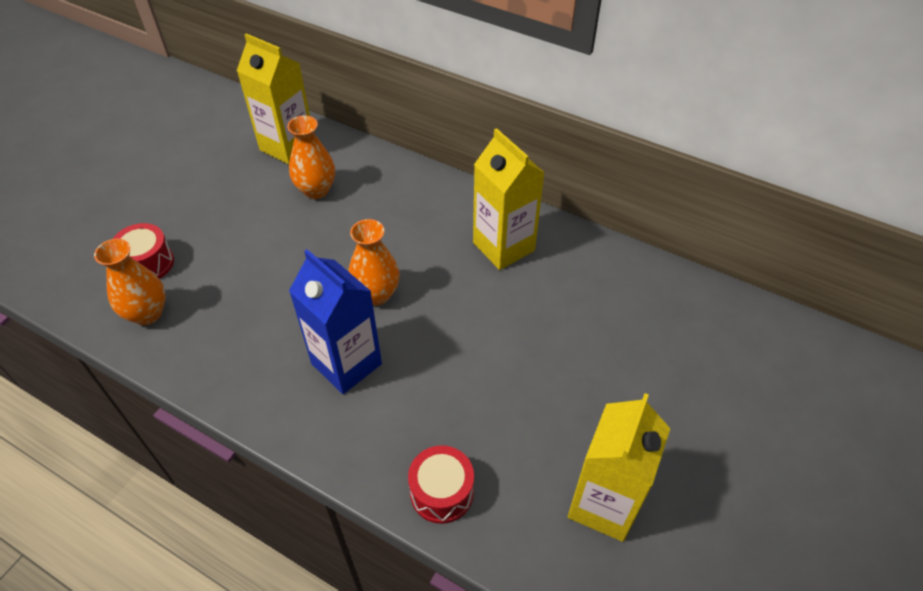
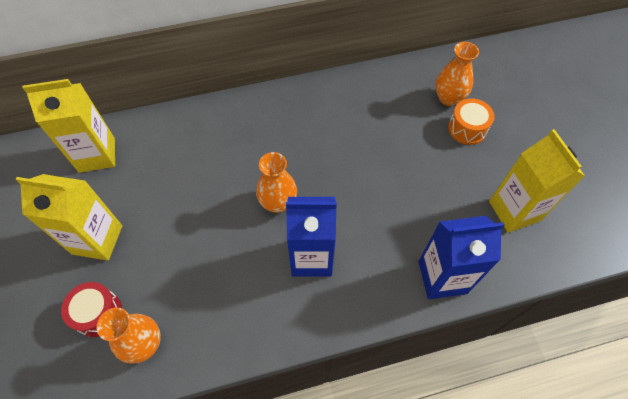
camera: 45 degrees left, 10 degrees up
(316, 190) = (157, 169): orange vase -> orange vase (448, 98)
(441, 492) = (442, 277): red drum -> blue carton
(503, 246) = (315, 116): yellow carton -> yellow carton (97, 239)
(654, 380) = (467, 129): none -> orange drum

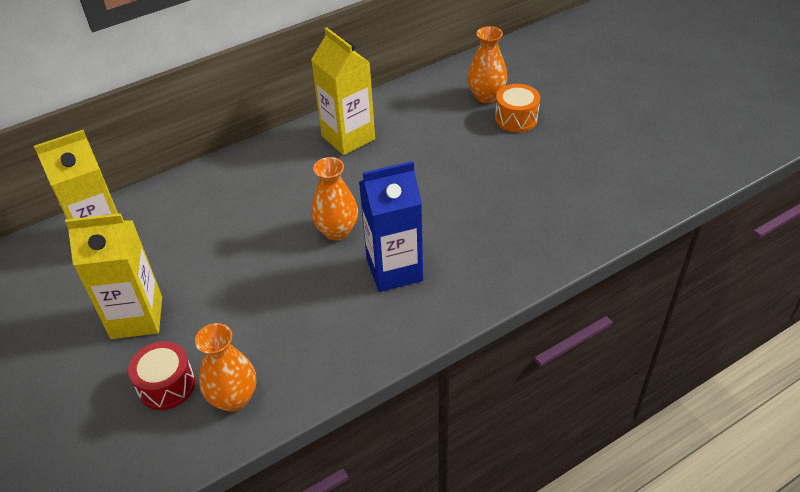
camera: 15 degrees left, 15 degrees down
(442, 277) = (541, 251): blue carton -> none
(514, 211) = (592, 176): yellow carton -> yellow carton (348, 138)

